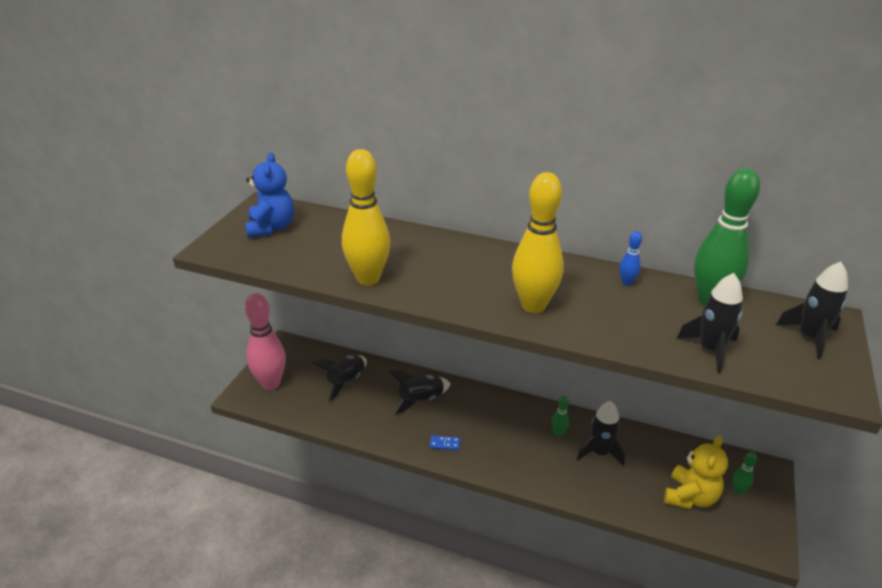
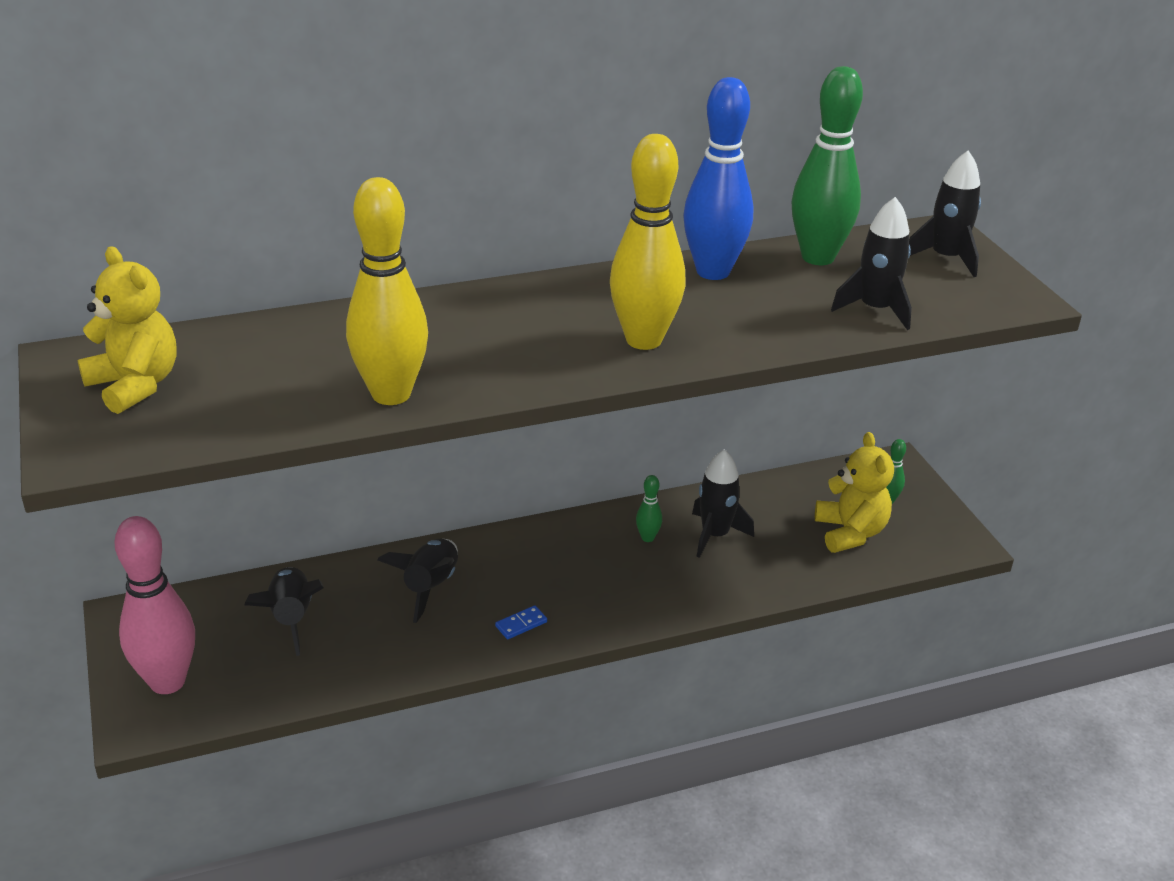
camera: 40 degrees left, 0 degrees up
(271, 228) = (135, 385): blue teddy bear -> yellow teddy bear
(626, 283) = (713, 271): blue bowling pin -> blue bowling pin, size x2.34

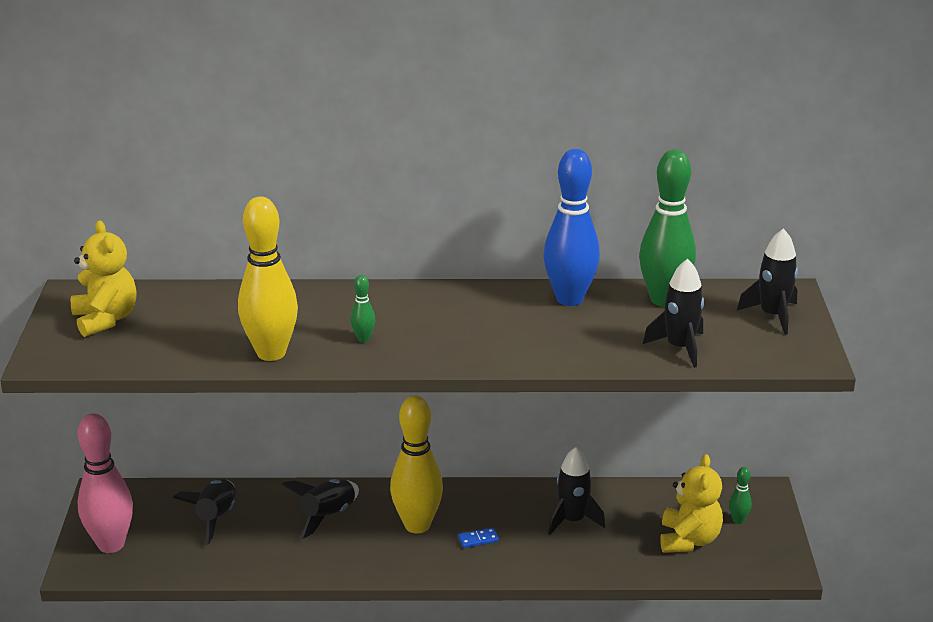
camera: 20 degrees right, 5 degrees down
(521, 624) = (382, 556): blue domino -> blue domino (478, 539)
(644, 340) = (478, 343): yellow bowling pin -> yellow bowling pin (417, 525)
(647, 538) = (516, 512): green bowling pin -> green bowling pin (363, 339)

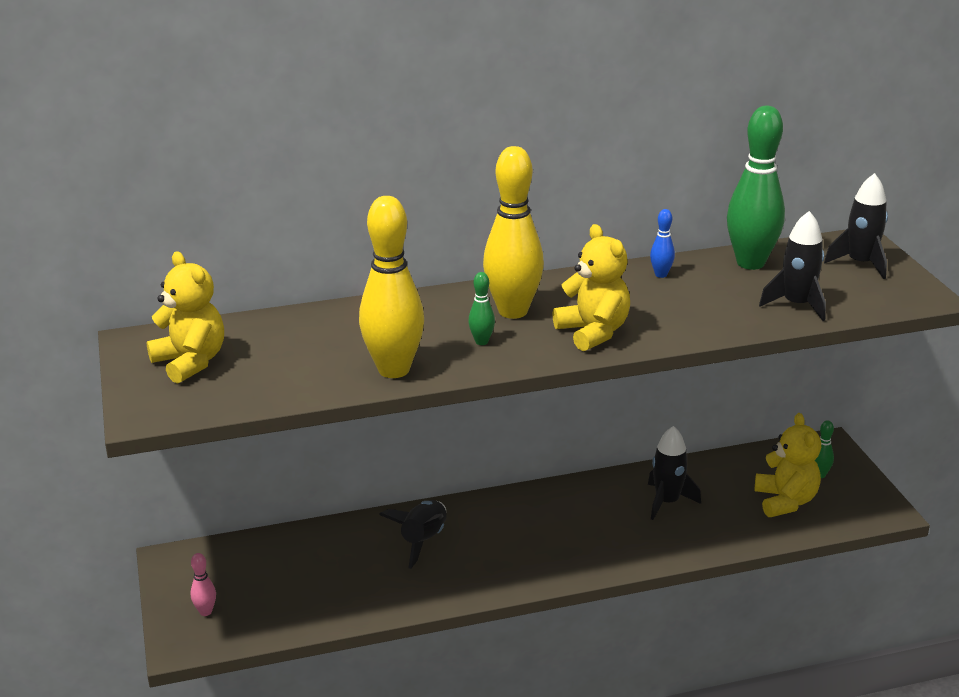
camera: 15 degrees left, 0 degrees up
(111, 544) = (205, 612): pink bowling pin -> pink bowling pin, size x0.43
(216, 518) = (307, 564): black rocket -> none
(417, 525) = (518, 533): yellow bowling pin -> yellow bowling pin (513, 311)
(469, 345) = (593, 332): none -> yellow teddy bear
(478, 539) = (586, 537): blue domino -> none
(569, 299) = (661, 274): blue bowling pin -> blue bowling pin, size x0.43

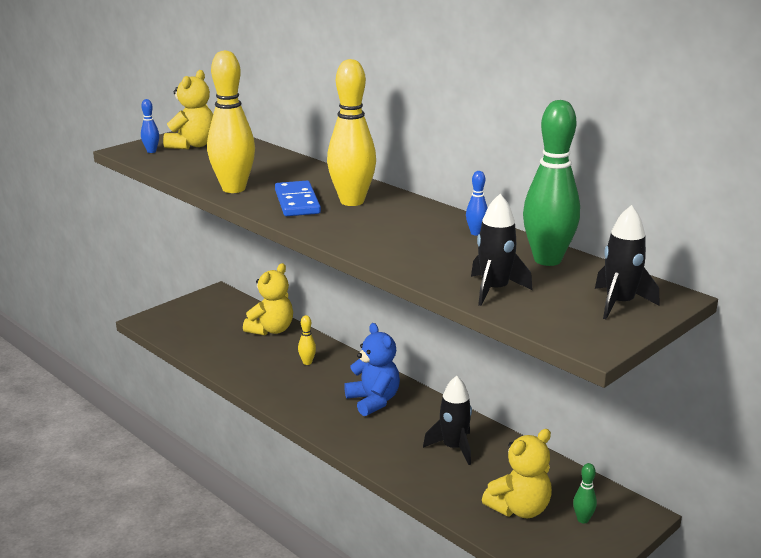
camera: 60 degrees right, 5 degrees down
(174, 397) = (151, 151): none -> blue bowling pin
(205, 612) = (179, 318): pink bowling pin -> none
(423, 541) = (307, 362): black rocket -> yellow bowling pin
(481, 342) = (297, 202): green bowling pin -> blue domino
(544, 521) = (373, 401): none -> blue teddy bear
(593, 332) = (351, 229): yellow teddy bear -> yellow teddy bear (271, 330)

